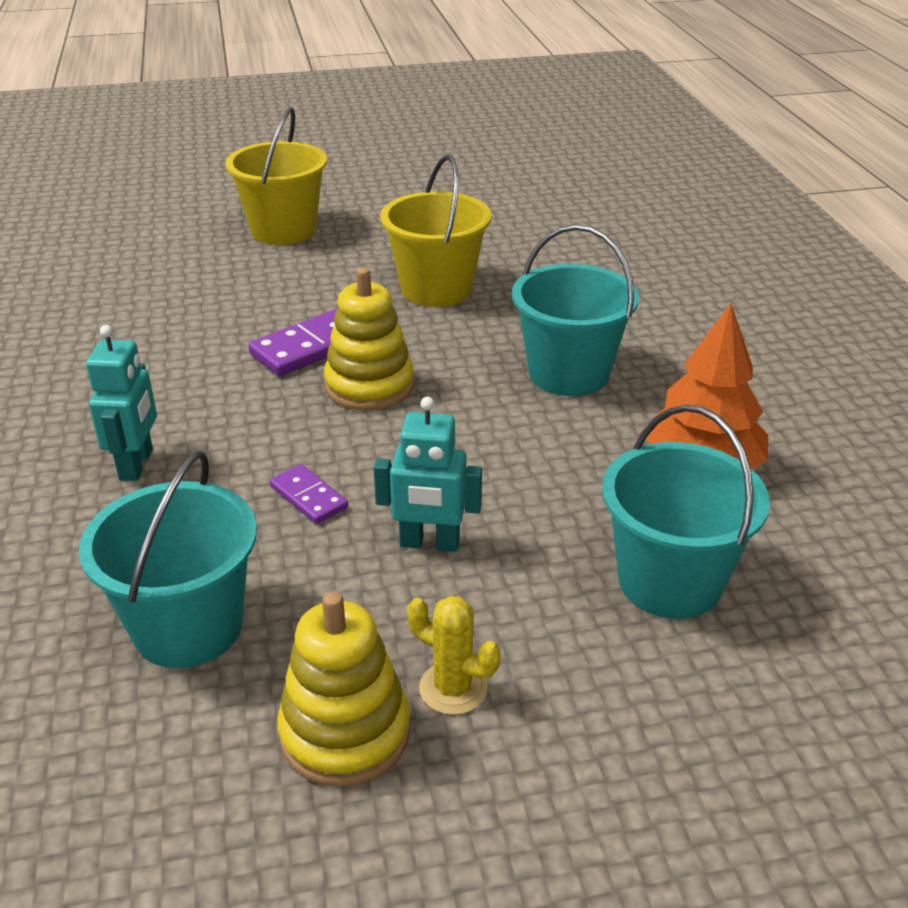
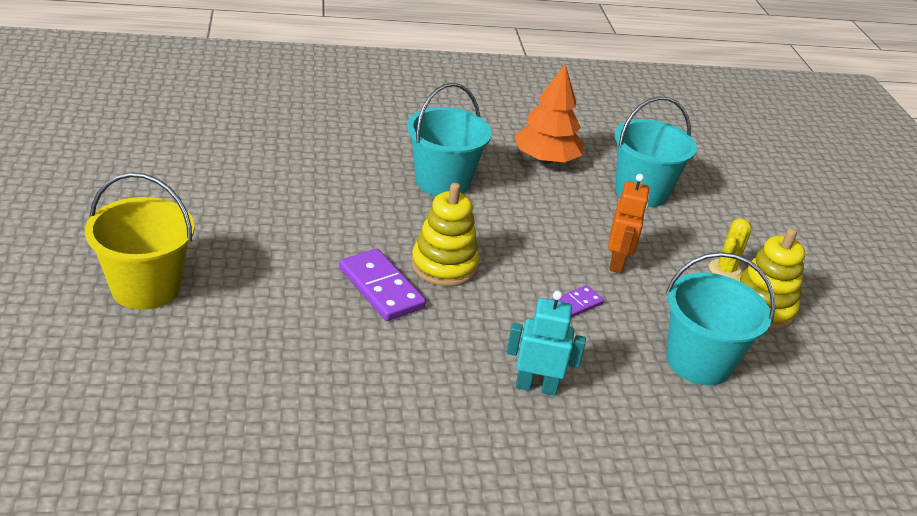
camera: 90 degrees left, 0 degrees up
(429, 543) = (617, 262): turquoise robot -> orange robot
(436, 289) = (304, 216): yellow bucket -> none

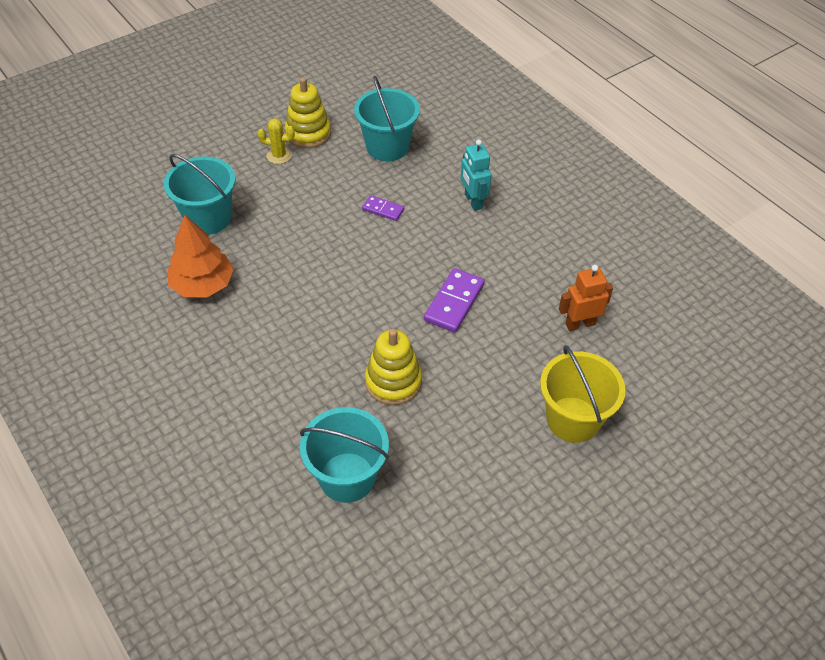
camera: 115 degrees left, 15 degrees up
(442, 182) = (293, 330): turquoise bucket -> turquoise bucket (347, 477)
(444, 265) = (400, 283): yellow stacking toy -> yellow stacking toy (393, 382)
(617, 262) = (316, 205): orange robot -> orange robot (580, 324)

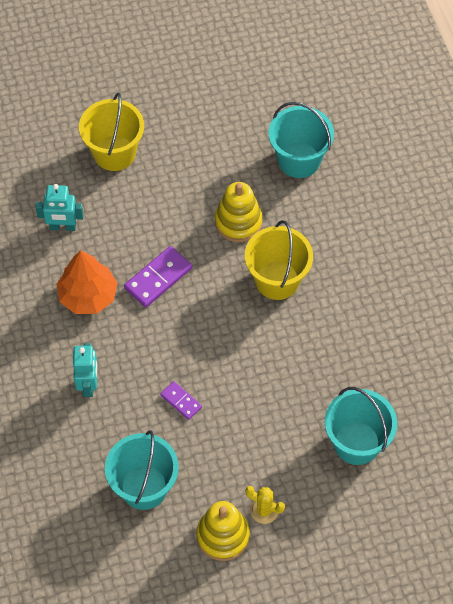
camera: 160 degrees left, 10 degrees up
(203, 284) = (375, 363): orange tree -> orange tree (88, 296)
(328, 333) = (277, 280): none -> yellow bucket
(580, 324) = (63, 227): orange robot -> turquoise robot

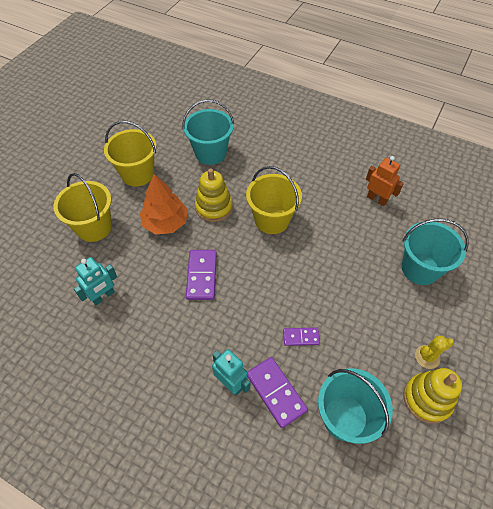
camera: 45 degrees left, 5 degrees down
(88, 296) = (167, 325): orange tree -> orange tree (166, 223)
(114, 422) = (275, 392): none -> purple domino
(205, 127) = (137, 174): none -> yellow bucket
(404, 347) = (377, 199): none -> orange robot

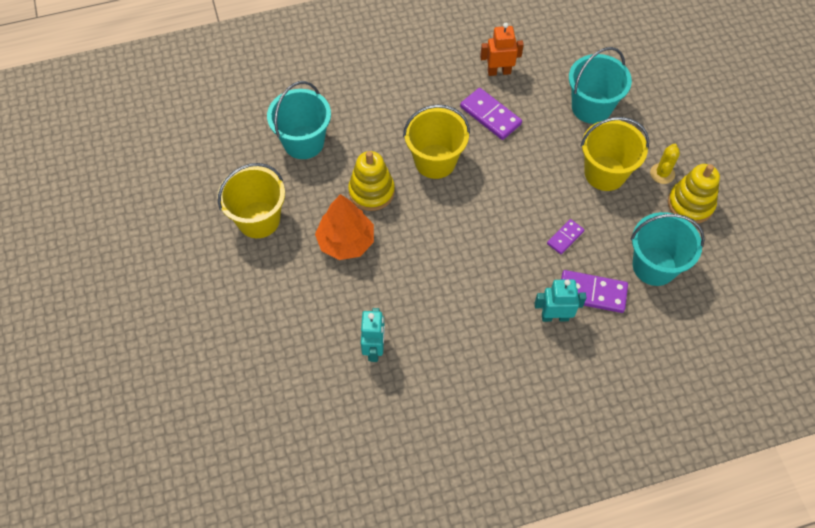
camera: 45 degrees left, 5 degrees up
(94, 227) = (284, 302): yellow bucket -> yellow bucket (605, 173)
(201, 276) = (434, 259): purple domino -> purple domino (490, 115)

